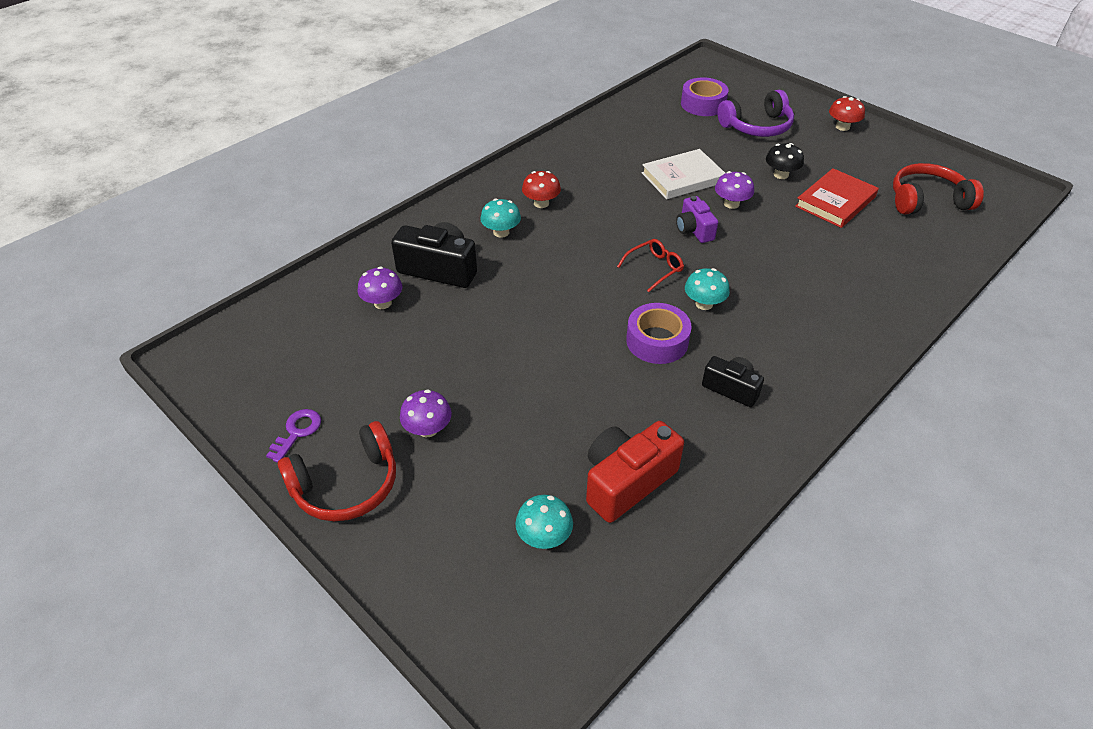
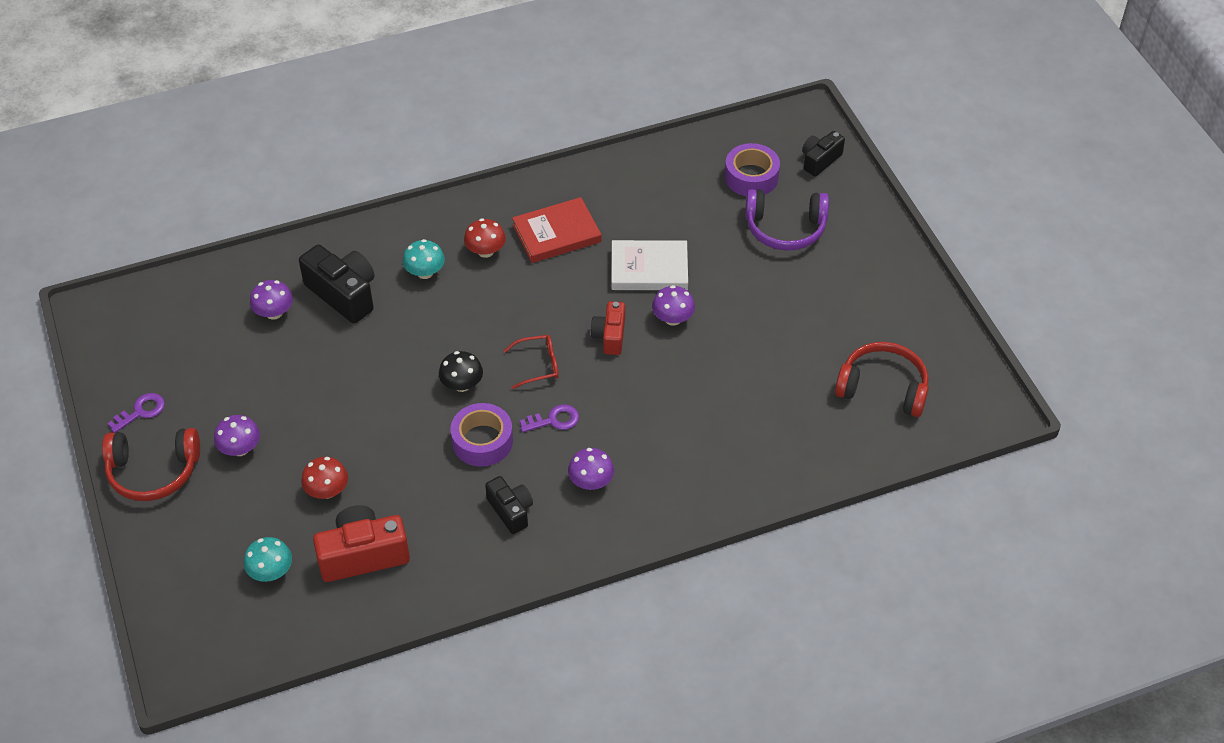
camera: 25 degrees right, 5 degrees up
(694, 230) = (610, 336): purple camera -> red camera
(704, 304) = (554, 420): turquoise mushroom -> purple key
(740, 83) = (820, 160): none -> black camera
(778, 340) = (591, 482): none -> purple mushroom
(781, 175) = (755, 301): black mushroom -> black mushroom (462, 384)
(835, 201) = (783, 354): red book -> red book (556, 233)
(842, 127) = (881, 261): red mushroom -> red mushroom (327, 491)

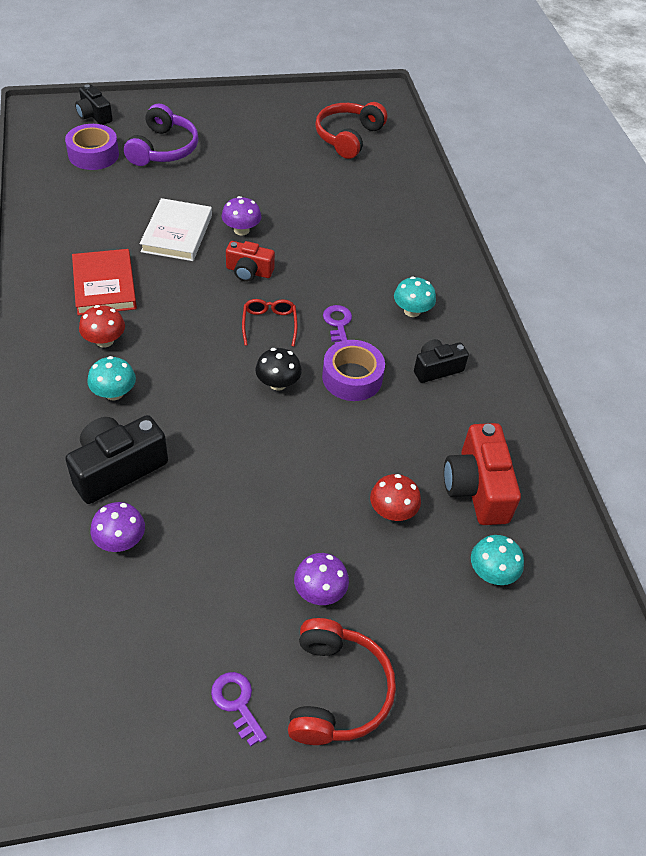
camera: 85 degrees left, 0 degrees up
(591, 482) = (412, 311): purple mushroom -> turquoise mushroom

